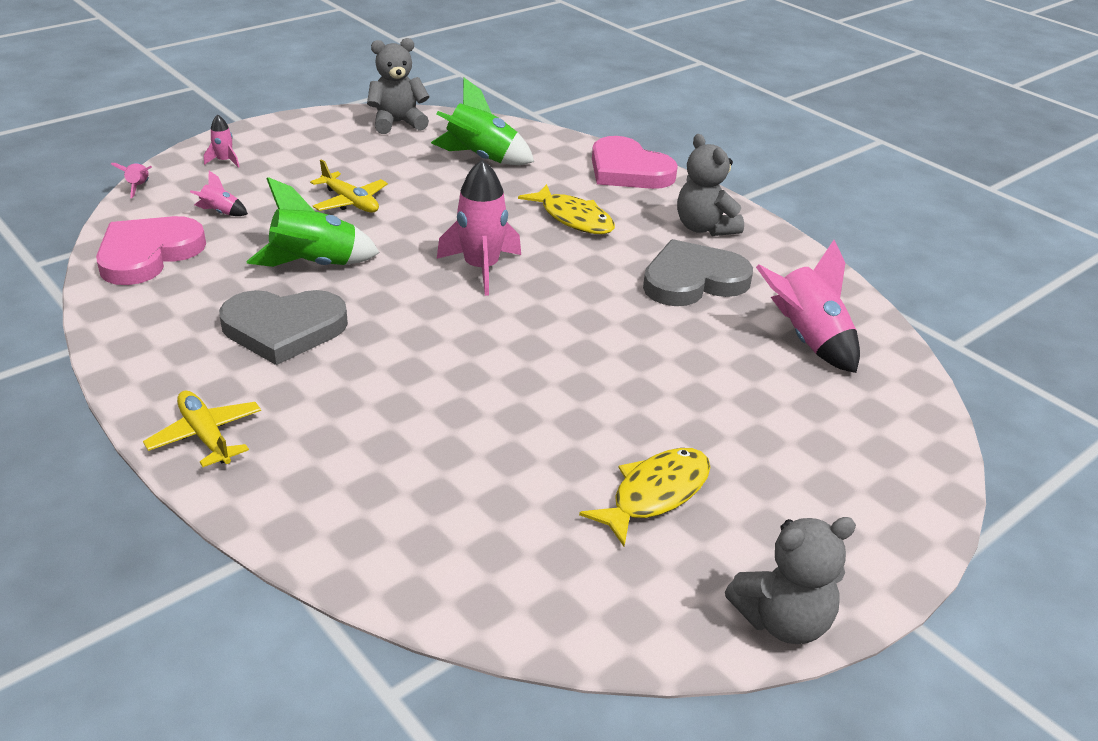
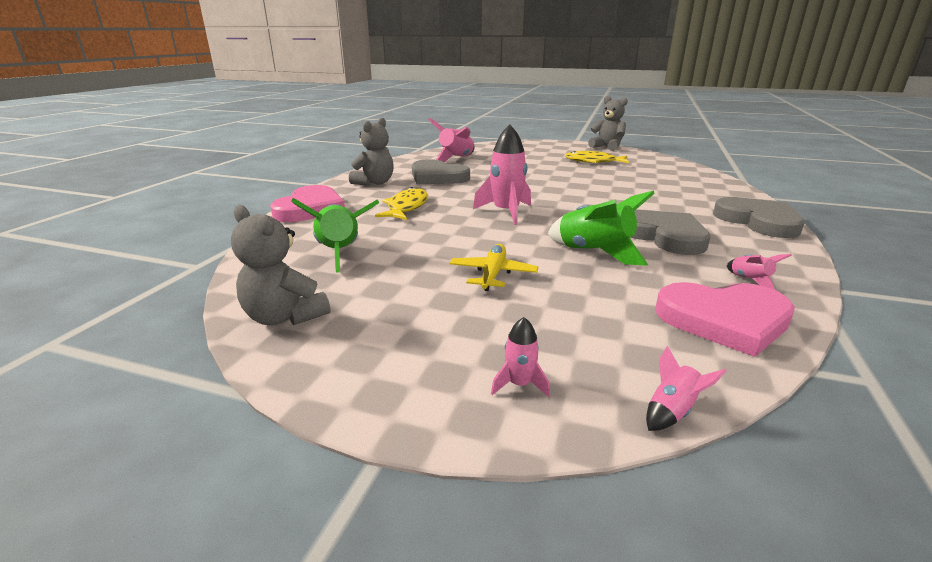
camera: 120 degrees left, 10 degrees down
(205, 436) = (758, 221): yellow plane -> grey heart
(220, 212) = (611, 323): pink rocket -> pink rocket (750, 280)

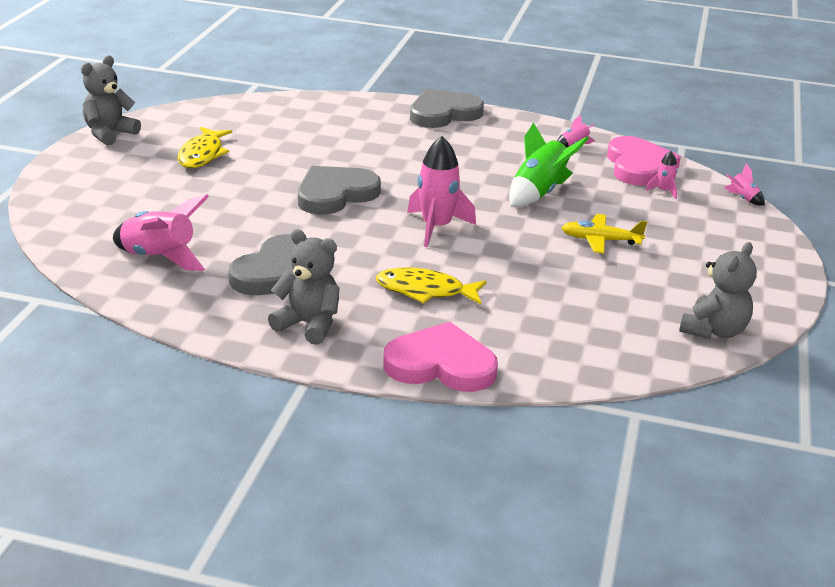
camera: 95 degrees left, 5 degrees up
(340, 253) = (581, 321): green rocket -> none
(519, 384) = (744, 237): pink rocket -> pink rocket (663, 191)
(664, 236) = (490, 158): grey heart -> grey heart (335, 194)

